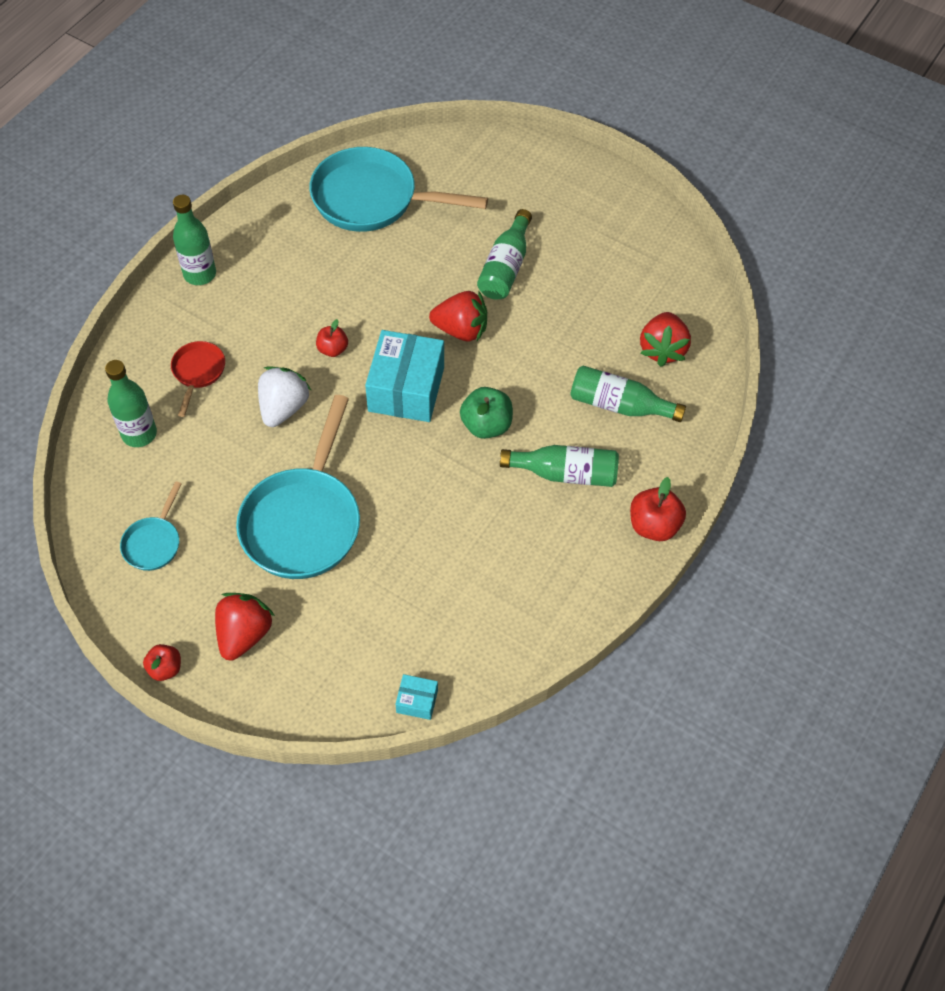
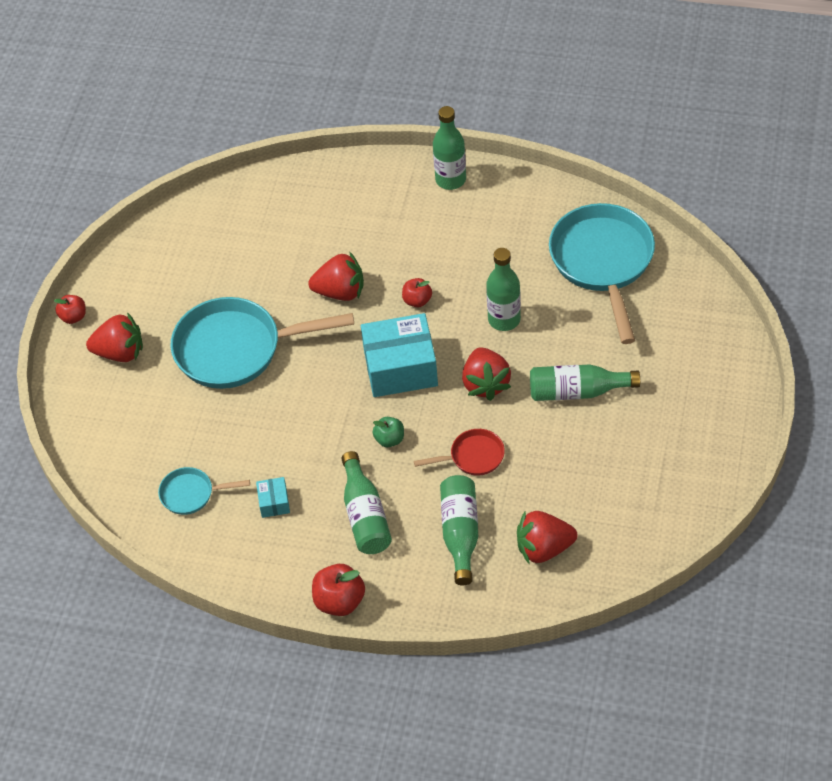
camera: 75 degrees right, 5 degrees down
(139, 434) = (271, 211): green bottle -> green bottle (504, 319)
(154, 542) = (177, 263): turquoise pan -> turquoise pan (191, 494)
(198, 372) = (348, 222): red pan -> red pan (473, 457)
(283, 408) = (340, 291): white strawberry -> red strawberry
(417, 701) = (103, 486): turquoise box -> turquoise box (274, 502)
(486, 425) = (389, 439): green apple -> green apple, size x0.63

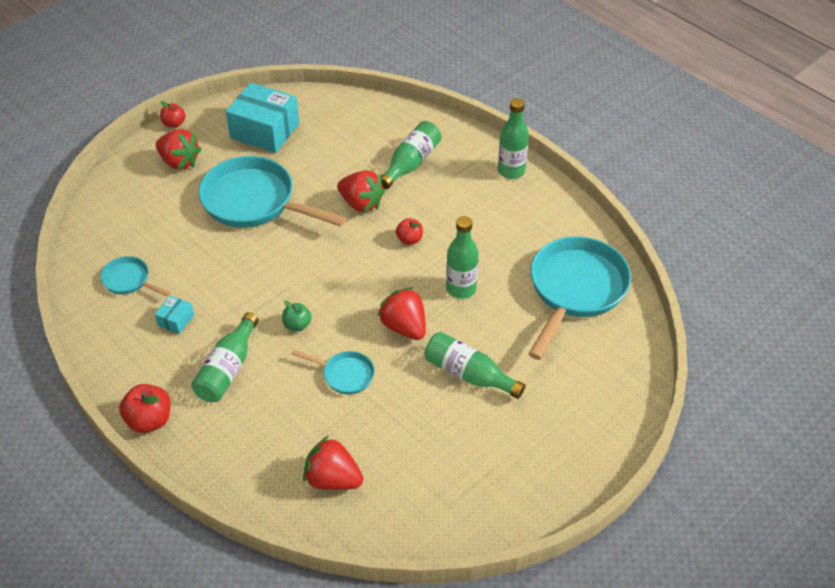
camera: 30 degrees right, 5 degrees down
(400, 368) = (353, 279): turquoise box -> turquoise box (265, 130)
(460, 533) = (282, 426): green bottle -> green bottle (411, 163)
(473, 457) = (345, 375): red pan -> turquoise pan
(485, 384) = (404, 327): red strawberry -> red strawberry turned 120 degrees clockwise

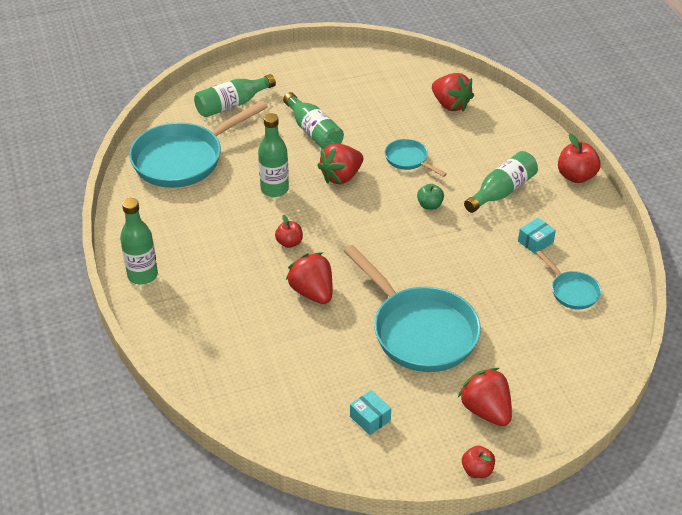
camera: 155 degrees left, 5 degrees down
(265, 130) = (370, 418): turquoise box -> turquoise box, size x0.45
(404, 327) = (341, 177): red strawberry -> red strawberry turned 60 degrees clockwise
(411, 163) = (234, 318): green bottle -> green bottle (232, 105)

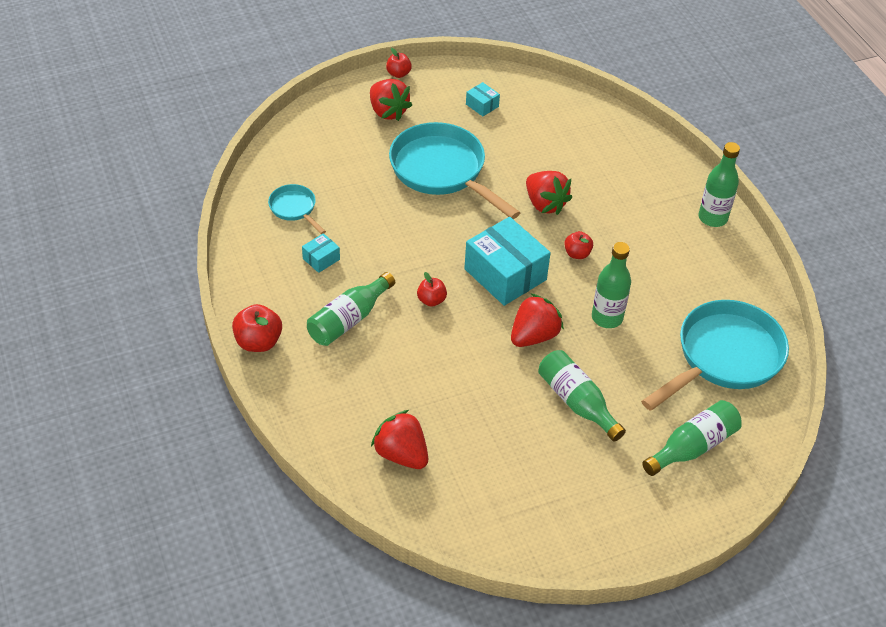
camera: 175 degrees right, 5 degrees up
(361, 225) = (505, 274): none -> turquoise box
(408, 160) = (456, 362): turquoise pan -> none
(429, 205) = (431, 300): green apple -> red apple

